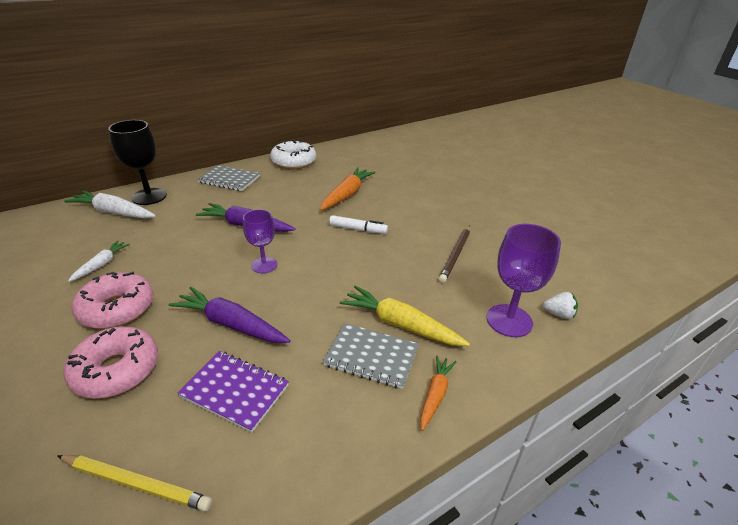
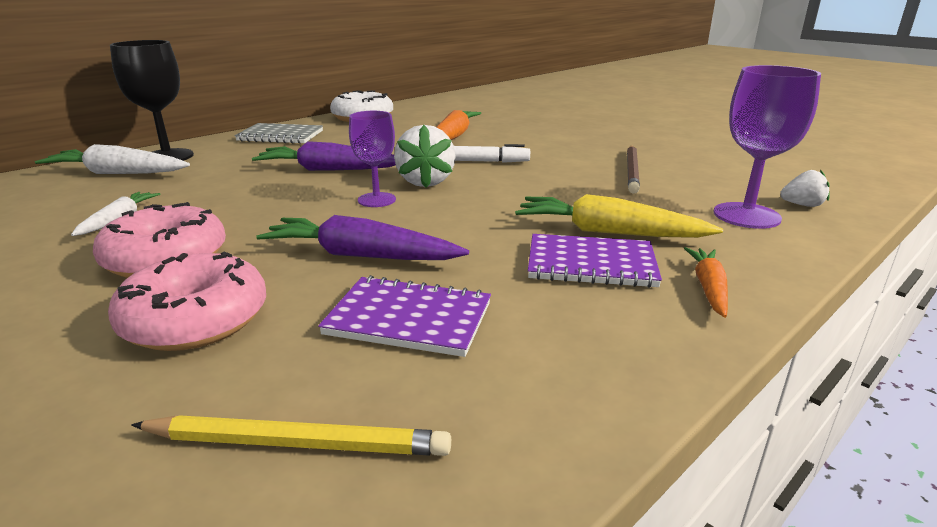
camera: 10 degrees left, 10 degrees down
(304, 248) = (425, 182): none -> white strawberry
(371, 357) = (591, 264): grey notebook -> purple notebook

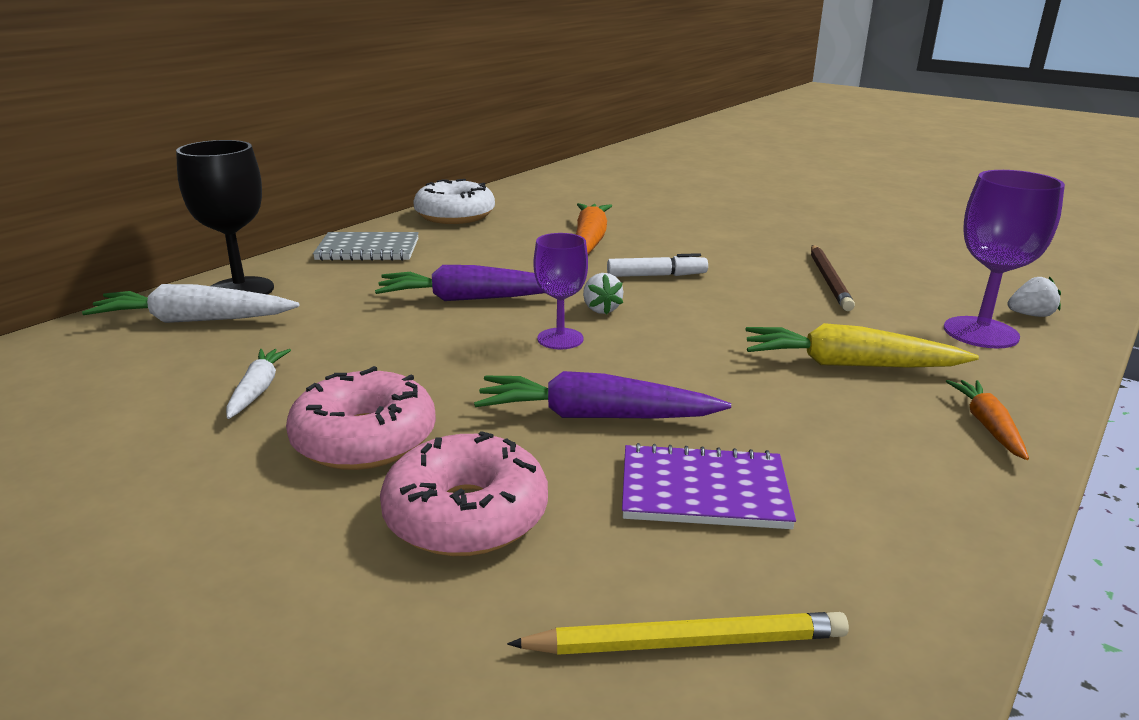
camera: 10 degrees left, 0 degrees up
(425, 182) = (601, 309): white strawberry -> white strawberry, size x0.56
(591, 264) = (854, 406): purple notebook -> none

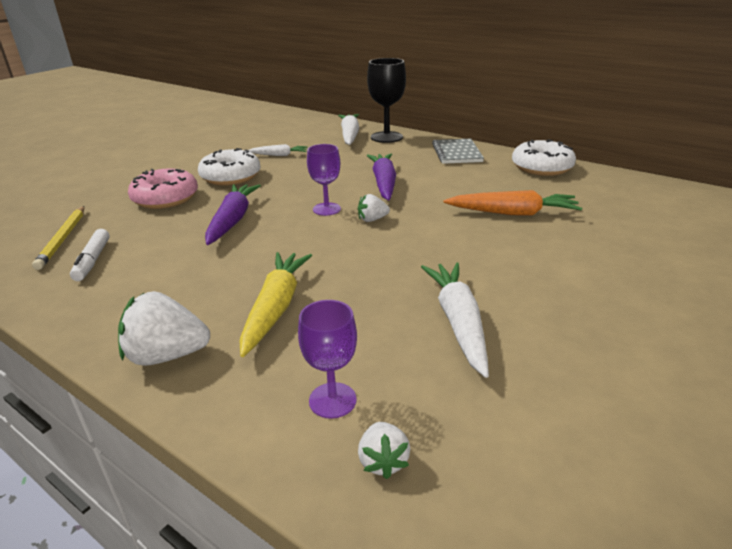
camera: 90 degrees right, 5 degrees up
(364, 439) = (231, 177): pink donut -> white donut
(656, 275) = (442, 238): white marker -> white marker (92, 260)
(703, 491) = (152, 246): purple notebook -> none
(828, 280) = (458, 322): brown pencil -> white carrot
(980, 332) = (332, 400): purple goblet -> purple goblet, size x0.65
(987, 426) = (167, 355): orange carrot -> white strawberry

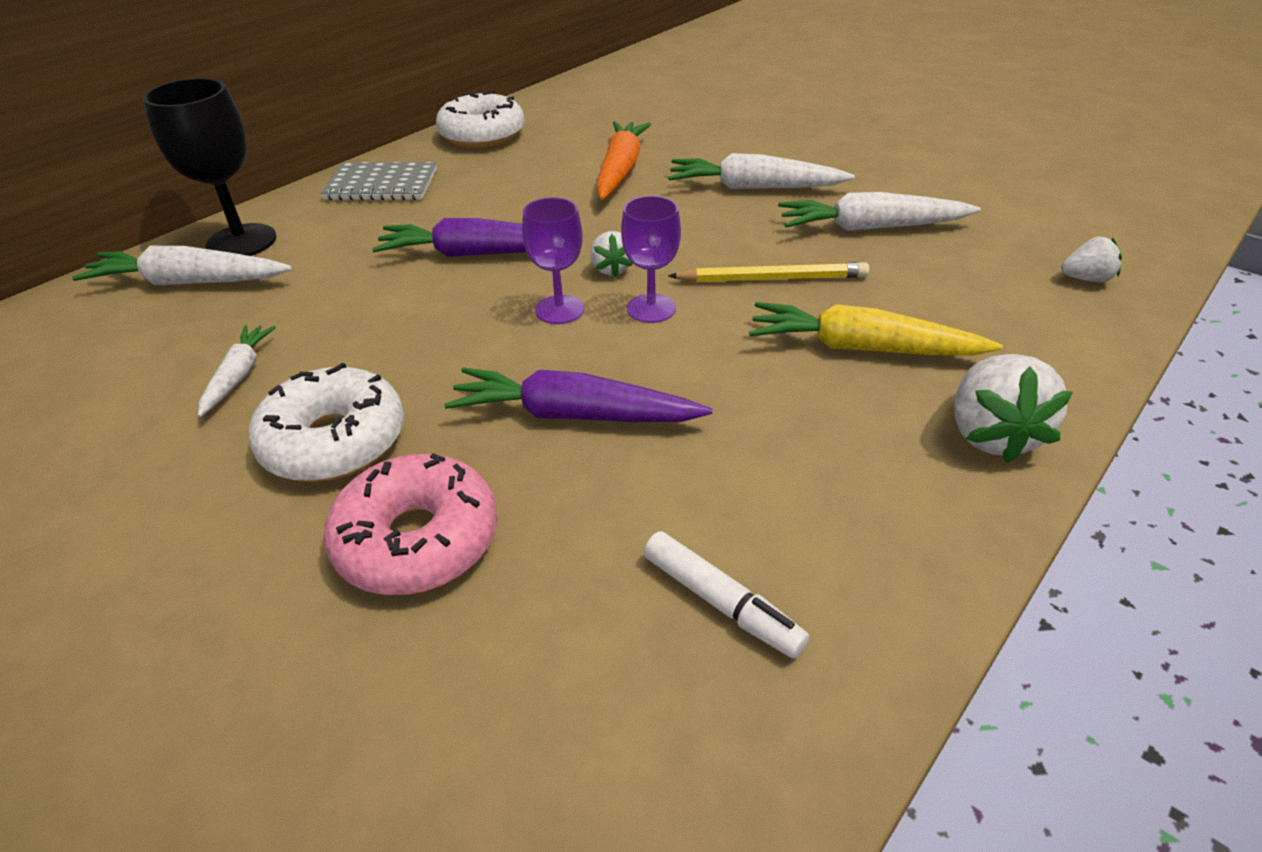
camera: 85 degrees left, 10 degrees up
(63, 239) = (602, 703): yellow pencil -> yellow pencil (772, 279)
(92, 260) = (721, 603): white marker -> white marker turned 45 degrees clockwise
(332, 400) = (1021, 304): purple goblet -> purple goblet (651, 308)
(511, 266) = (754, 188): none -> white carrot

